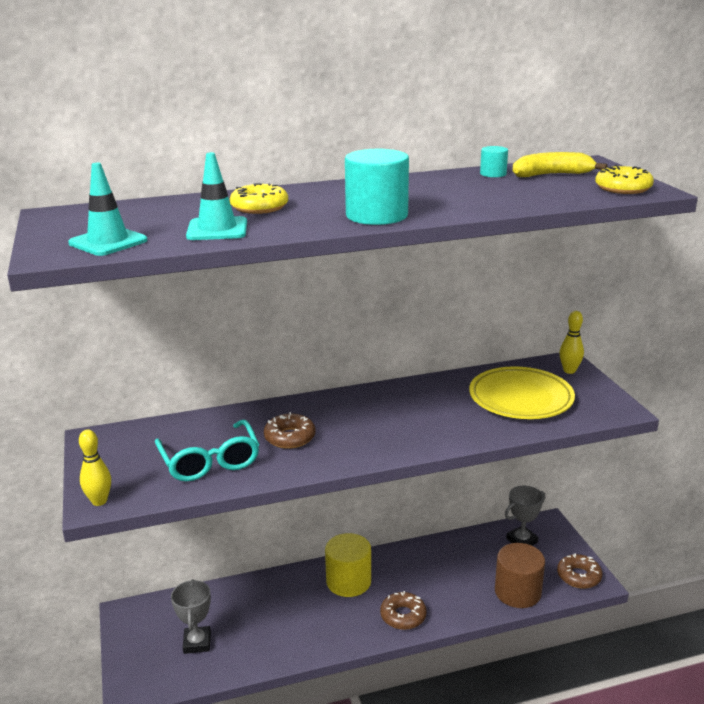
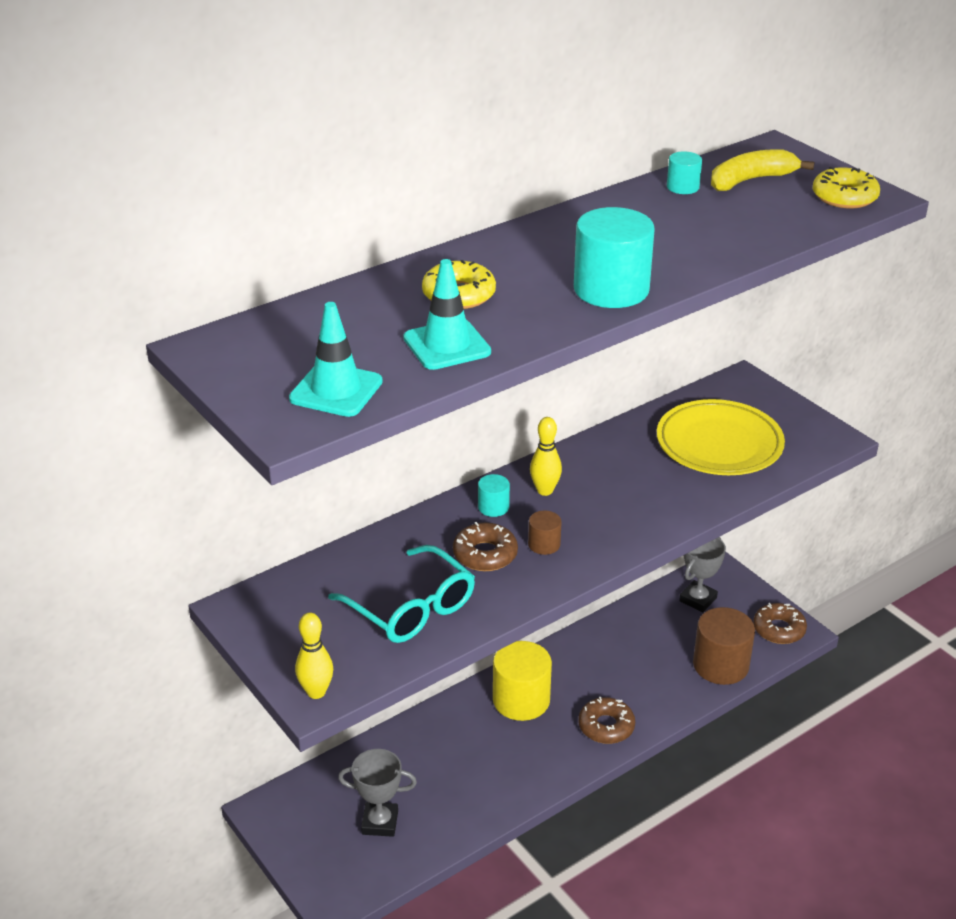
camera: 20 degrees left, 10 degrees up
(197, 643) = (380, 822): grey trophy -> grey trophy turned 60 degrees counterclockwise
(318, 409) = (493, 507): none -> turquoise cylinder
(338, 439) = (544, 544): none -> brown cylinder
(569, 371) = (753, 393): yellow bowling pin -> yellow bowling pin (545, 490)

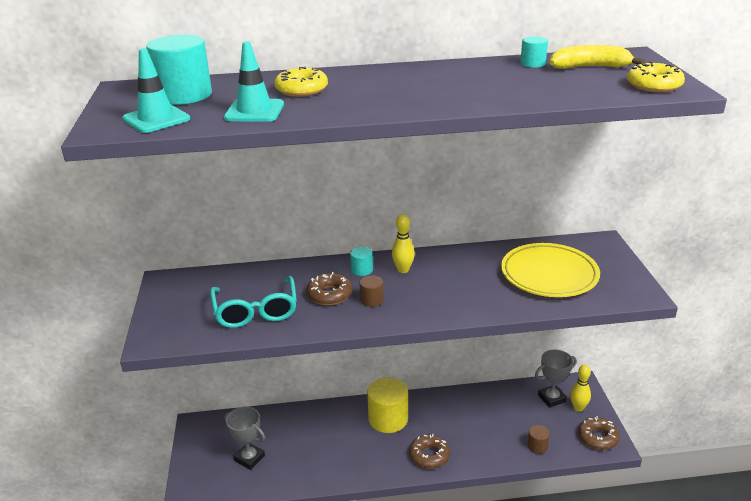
camera: 30 degrees right, 5 degrees down
(316, 692) = (155, 339): yellow bowling pin -> yellow bowling pin (578, 408)
(611, 289) = (403, 104): turquoise cylinder -> turquoise cylinder (184, 95)
(720, 665) = (537, 446): brown cylinder -> brown cylinder, size x0.49

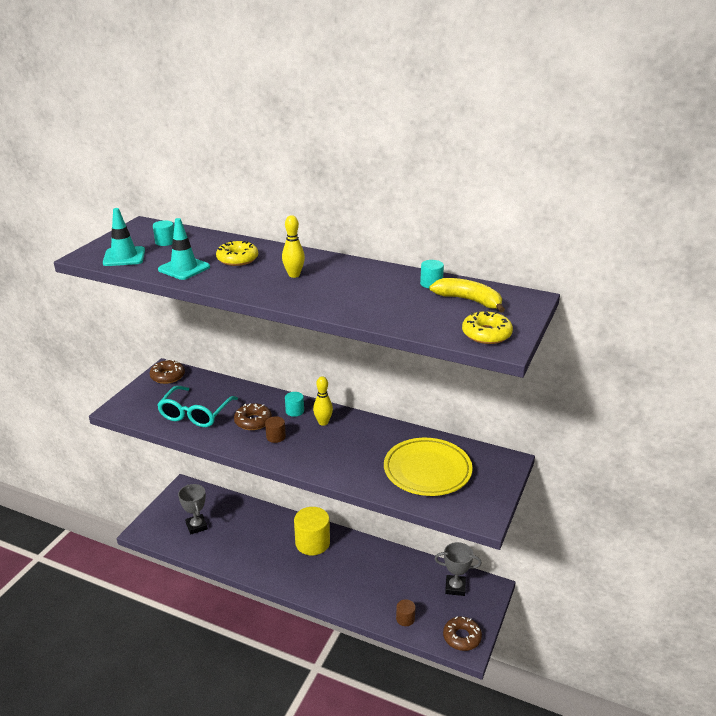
camera: 30 degrees right, 0 degrees up
(184, 95) = (165, 242): turquoise cylinder -> turquoise cylinder, size x0.49
(429, 456) = (316, 584): brown donut -> brown donut (167, 376)
(578, 408) = (470, 606): yellow bowling pin -> yellow bowling pin (294, 275)

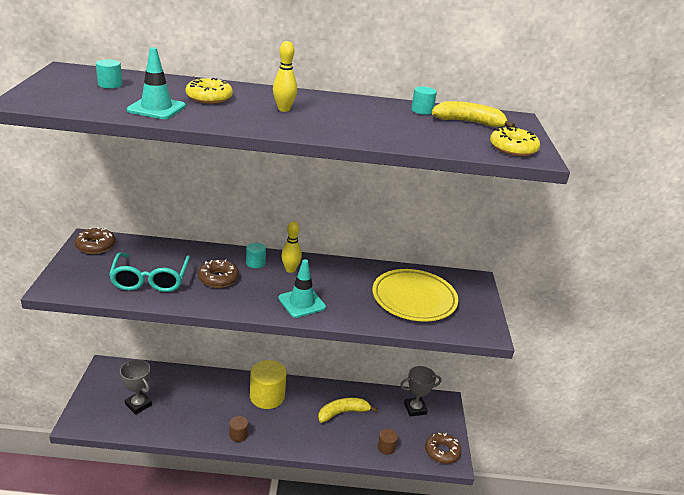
camera: 25 degrees left, 0 degrees up
(124, 257) = (72, 100): turquoise traffic cone -> turquoise traffic cone (301, 303)
(276, 437) = (251, 290): brown cylinder -> brown cylinder (238, 435)
(378, 575) = (343, 413): none -> yellow banana

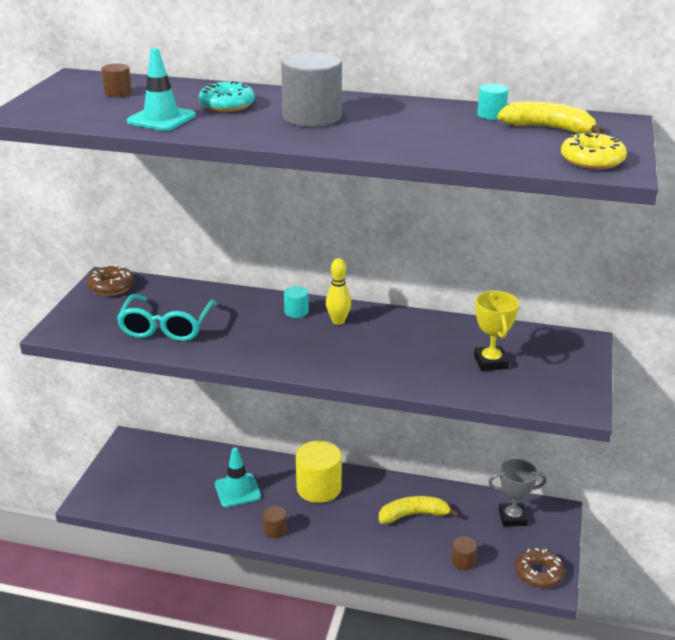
camera: 15 degrees right, 0 degrees up
(110, 84) = (118, 93): turquoise cylinder -> brown cylinder
(138, 405) = (160, 486): grey trophy -> none
(209, 97) = (227, 105): yellow donut -> turquoise donut
(218, 278) = (246, 328): brown donut -> none
(284, 109) = (312, 117): yellow bowling pin -> grey cylinder
(301, 303) = (342, 360): turquoise traffic cone -> turquoise traffic cone (237, 490)
(414, 299) = (491, 362): yellow plate -> yellow trophy

